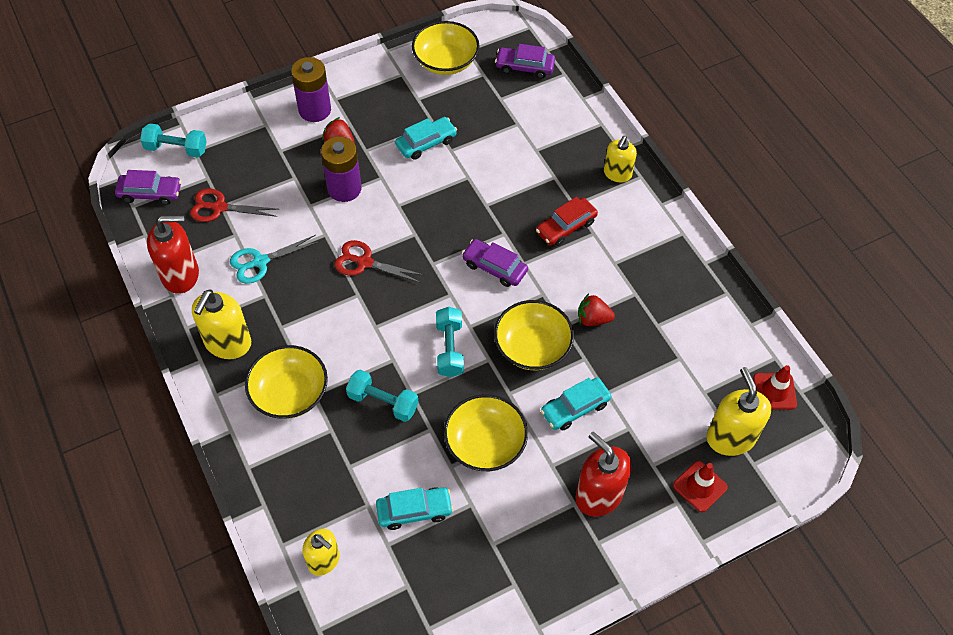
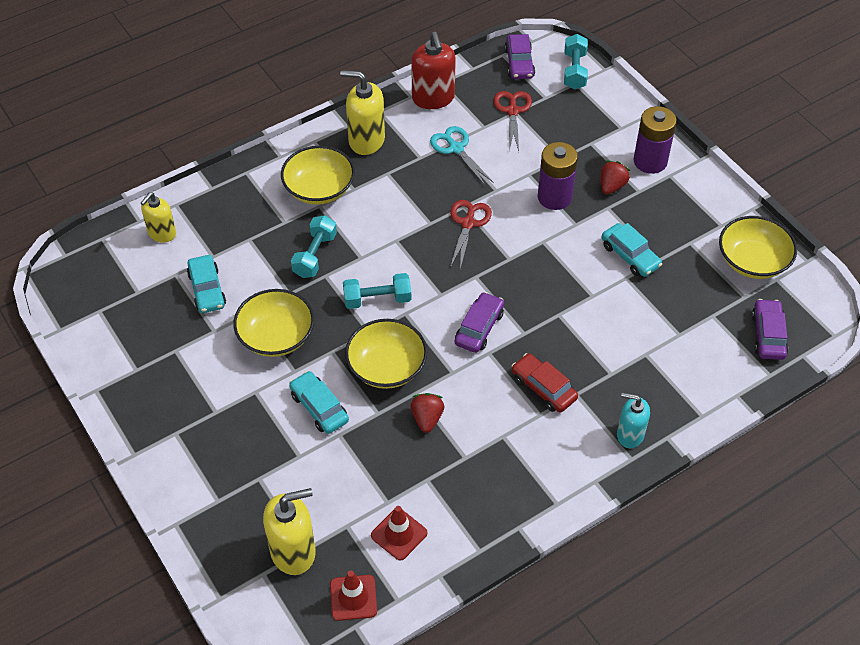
camera: 85 degrees right, 5 degrees down
(598, 495) = (224, 432): red soap dispenser -> none
(617, 174) = (630, 434): yellow soap dispenser -> turquoise soap dispenser
(699, 486) = (235, 521): red traffic cone -> red traffic cone (399, 534)

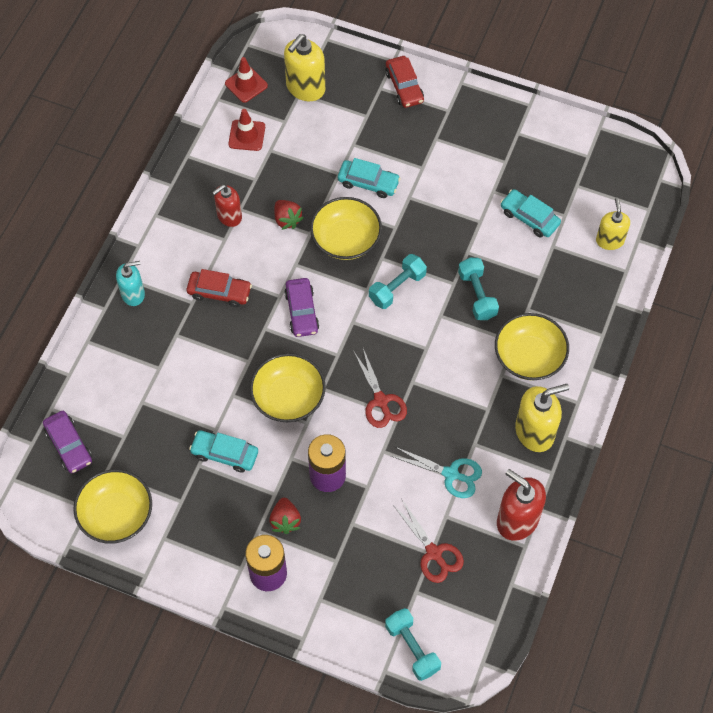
camera: 145 degrees right, 10 degrees up
(193, 486) = (404, 87): none -> red car
(276, 336) = (445, 214): yellow bowl -> yellow bowl (288, 397)
(481, 456) = (229, 216): none -> red soap dispenser
(519, 63) = (472, 622): purple car -> none

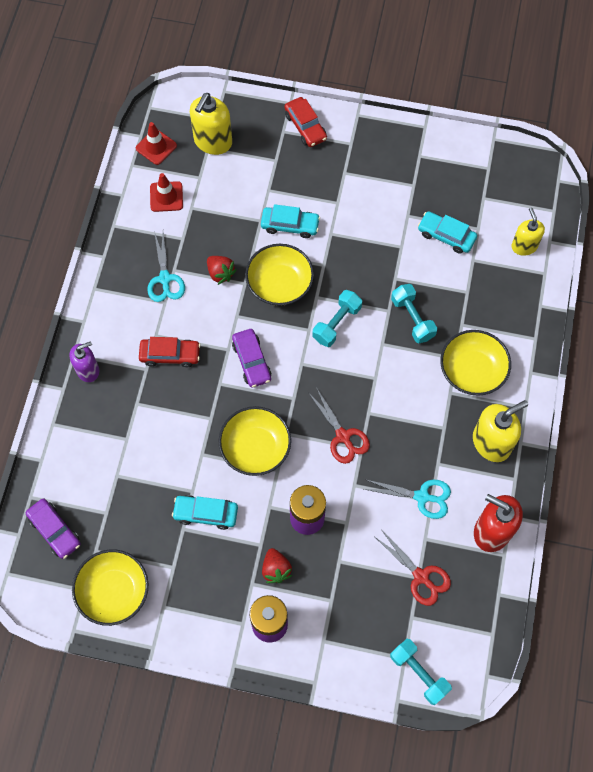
camera: 10 degrees left, 5 degrees up
(133, 294) = (88, 370): turquoise soap dispenser -> purple soap dispenser
(229, 216) = (165, 278): red soap dispenser -> turquoise scissors

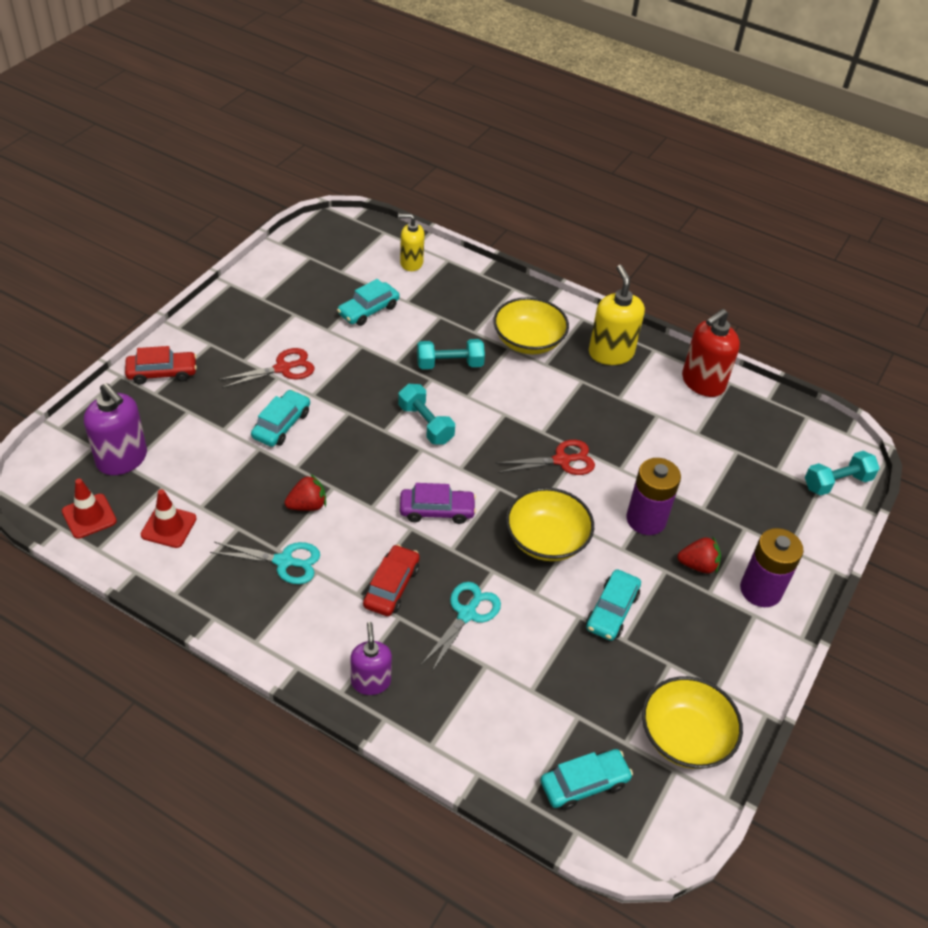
camera: 75 degrees left, 20 degrees down
(54, 530) = (584, 784): purple car -> turquoise car
(213, 142) = (122, 459): yellow soap dispenser -> purple soap dispenser
(279, 284) = (351, 456): yellow bowl -> none
(421, 576) = (736, 449): red scissors -> red scissors (282, 368)
(422, 497) = (651, 421): turquoise scissors -> turquoise scissors (467, 614)

